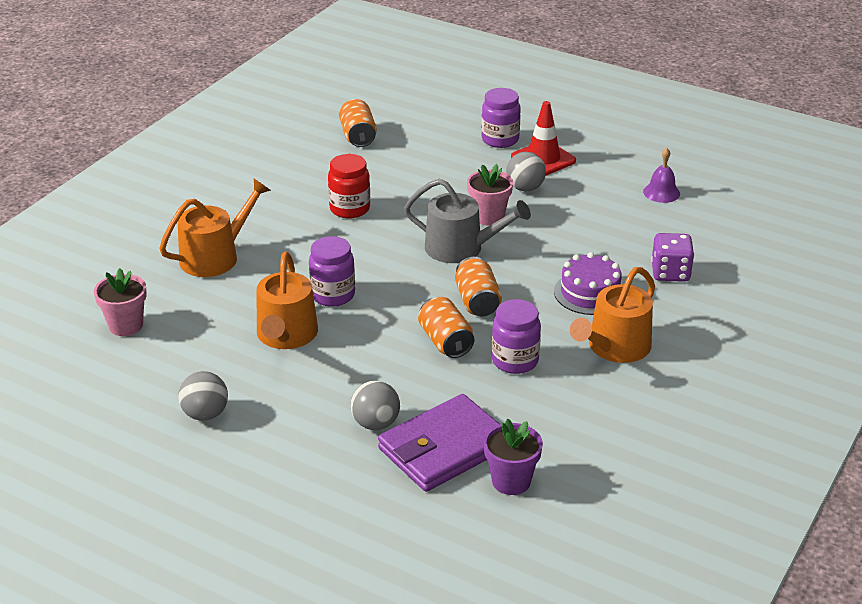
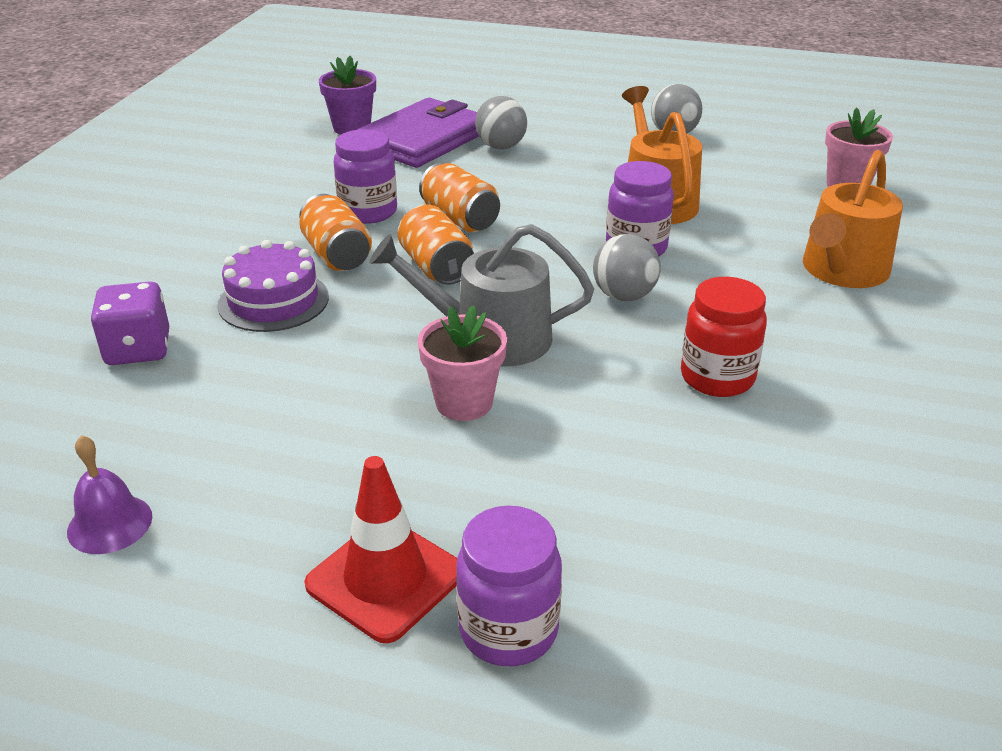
camera: 165 degrees right, 0 degrees up
(358, 136) = (852, 570): orange can -> orange can (337, 255)
(525, 188) = (411, 482): grey ball -> grey ball (624, 296)
(615, 347) = (241, 241): orange watering can -> none

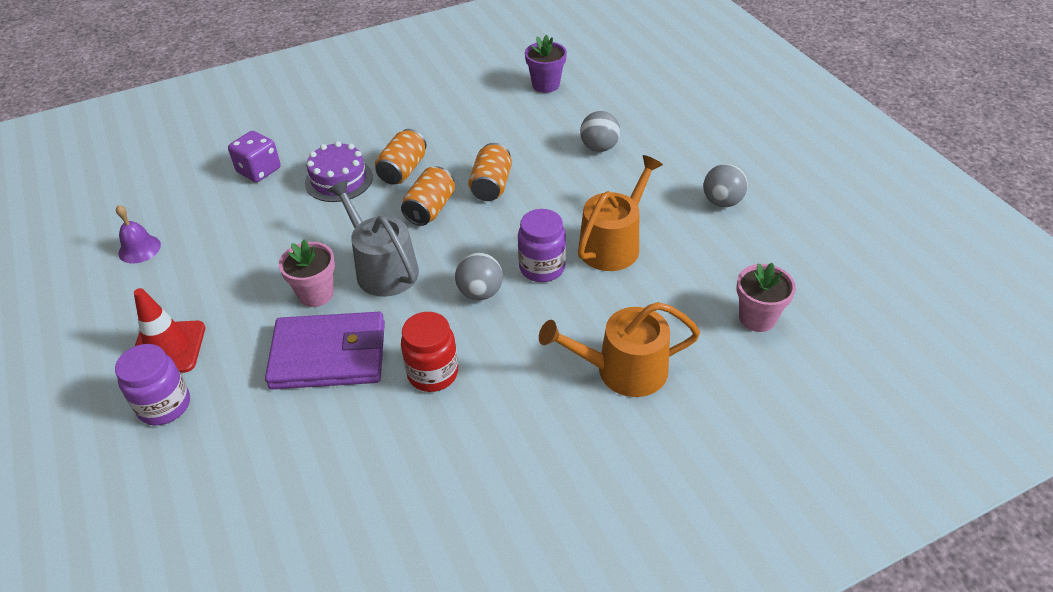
camera: 50 degrees right, 10 degrees up
(368, 212) = (458, 151): purple jar -> none
(423, 139) = (567, 116): purple wallet -> purple wallet (329, 355)

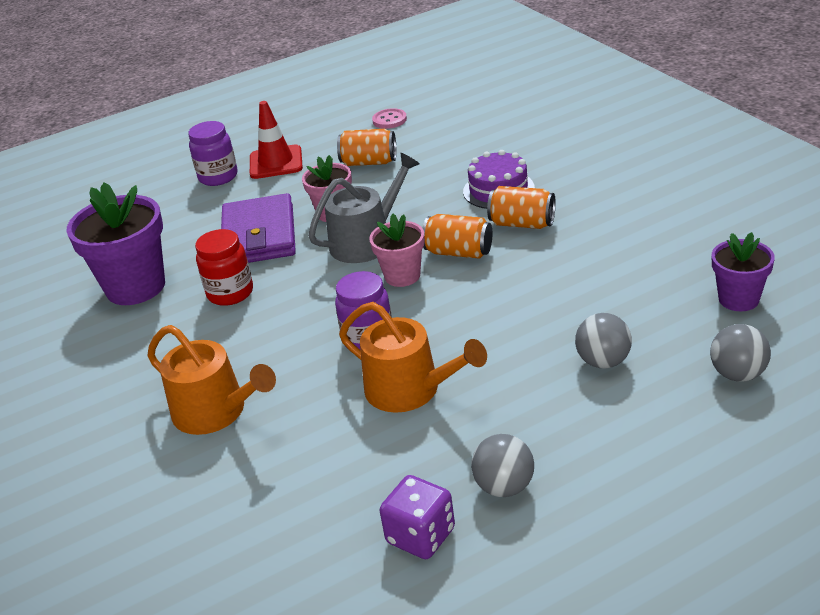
camera: 90 degrees right, 10 degrees down
(139, 249) = (389, 120): purple bell -> pink button
(259, 170) = (505, 145): purple dice -> purple dice (420, 536)
(386, 468) = (135, 287): none -> purple flower pot
(480, 292) = (332, 304): grey ball -> grey ball (738, 374)
(491, 186) = (505, 286): orange can -> orange can (369, 162)
(622, 370) = (216, 412): orange watering can -> orange watering can turned 135 degrees clockwise
(757, 318) = (281, 521): pink flower pot -> pink flower pot (402, 276)

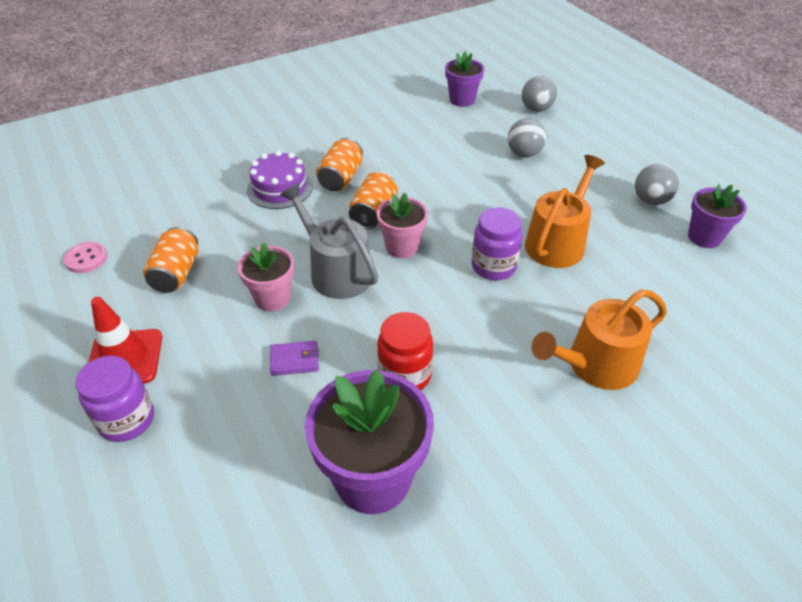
camera: 95 degrees left, 10 degrees up
(216, 412) = (595, 365): orange watering can -> orange watering can turned 150 degrees counterclockwise
(259, 235) = (294, 360): purple wallet -> purple wallet, size x0.42
(420, 536) = (704, 237): purple dice -> purple flower pot

